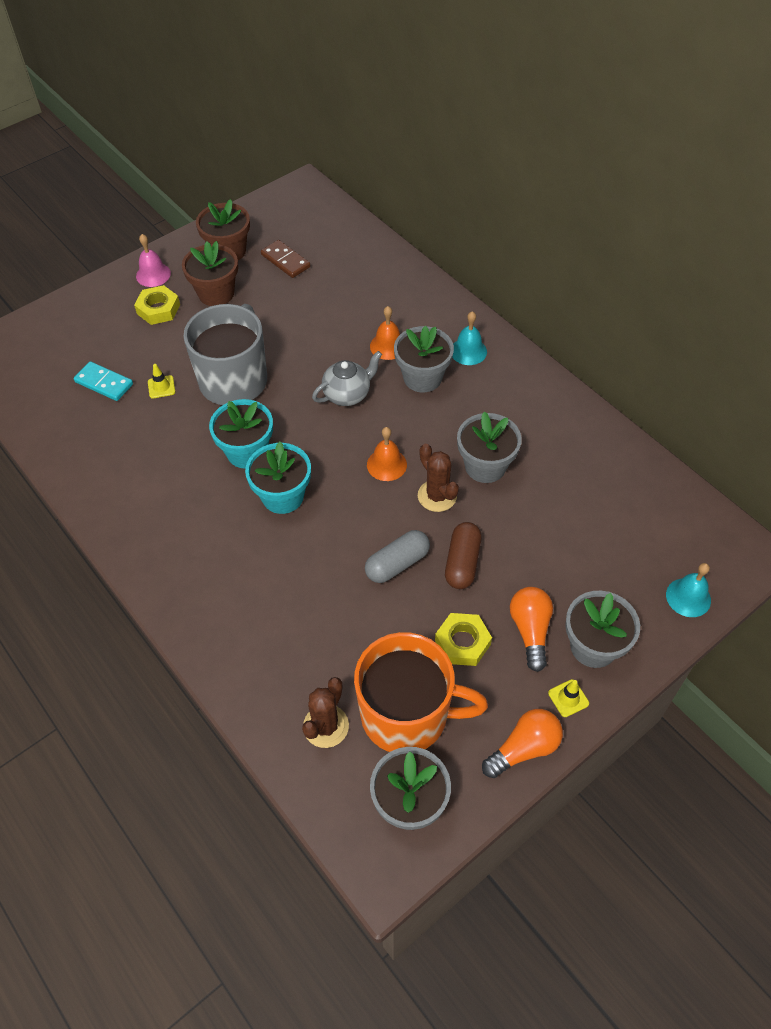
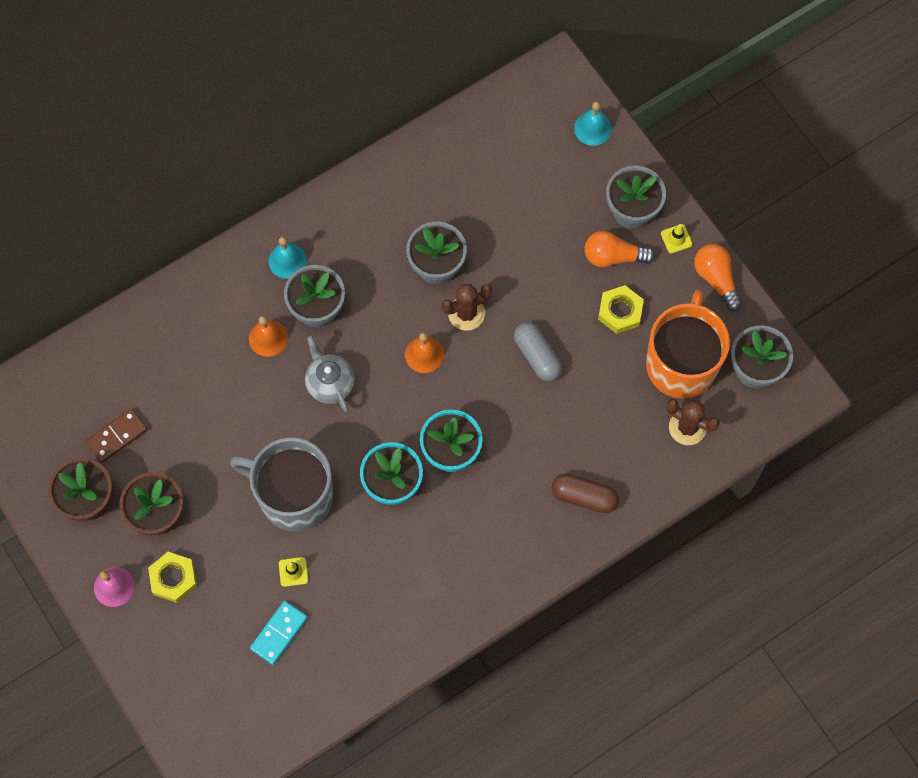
camera: 85 degrees left, 15 degrees up
(462, 562) = (541, 301): brown capsule -> brown capsule (584, 497)

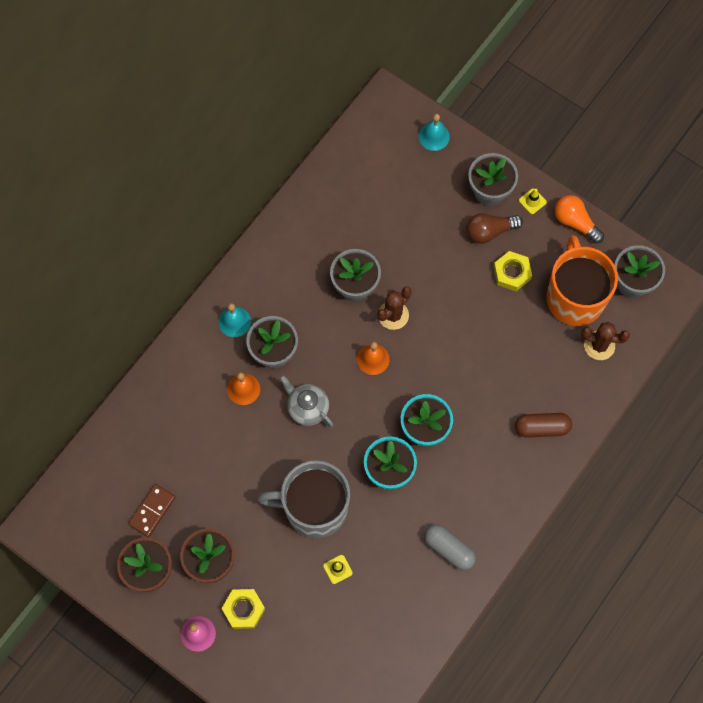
camera: 20 degrees left, 0 degrees up
(279, 633) = (345, 622): turquoise domino -> none
(537, 356) = (461, 330): grey capsule -> grey capsule (449, 549)
(613, 256) = (489, 231): orange light bulb -> brown light bulb

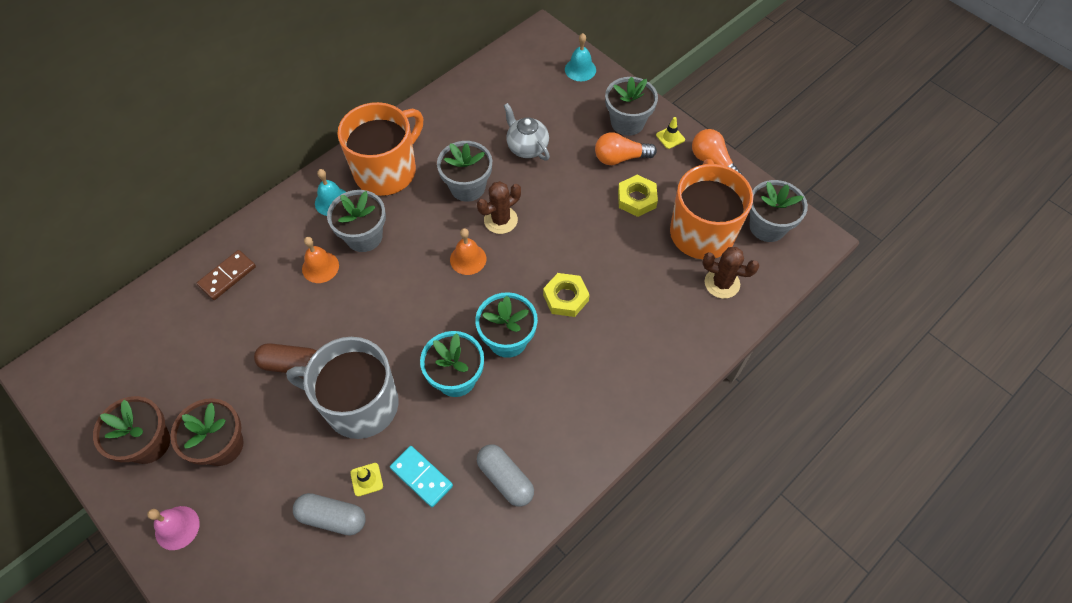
camera: 10 degrees right, 10 degrees down
(152, 511) = (177, 377): brown domino -> brown domino (227, 276)
(244, 609) = (241, 508): yellow nut -> yellow nut (566, 298)
(276, 281) = (386, 171): none -> orange mug
(307, 408) = (383, 297): grey teapot -> grey teapot (527, 147)
(319, 604) = (332, 517): none -> grey capsule
(381, 559) = (421, 477): none -> turquoise domino
(489, 231) = (620, 158): brown light bulb -> orange light bulb
(542, 428) = (642, 359): brown capsule -> brown capsule (291, 365)

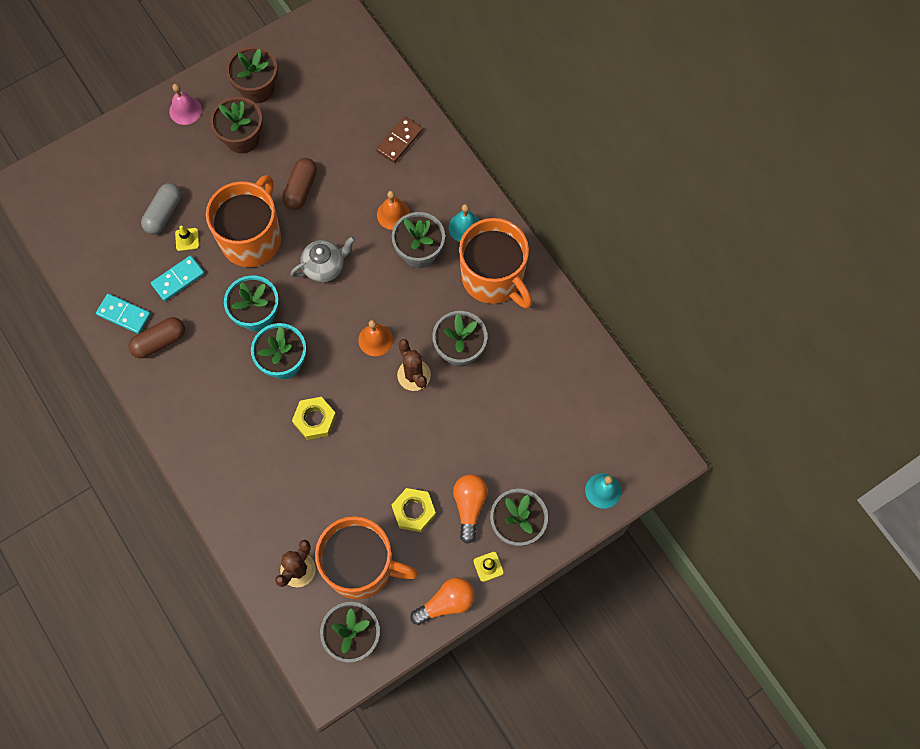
camera: 100 degrees right, 10 degrees up
(227, 276) = (399, 141): brown domino -> brown domino turned 75 degrees clockwise
(359, 404) = (252, 238): grey mug -> orange mug
(477, 532) = (124, 315): none -> turquoise domino
(505, 479) = (159, 342): grey capsule -> brown capsule
(527, 147) = (500, 414): grey teapot -> grey teapot (325, 267)

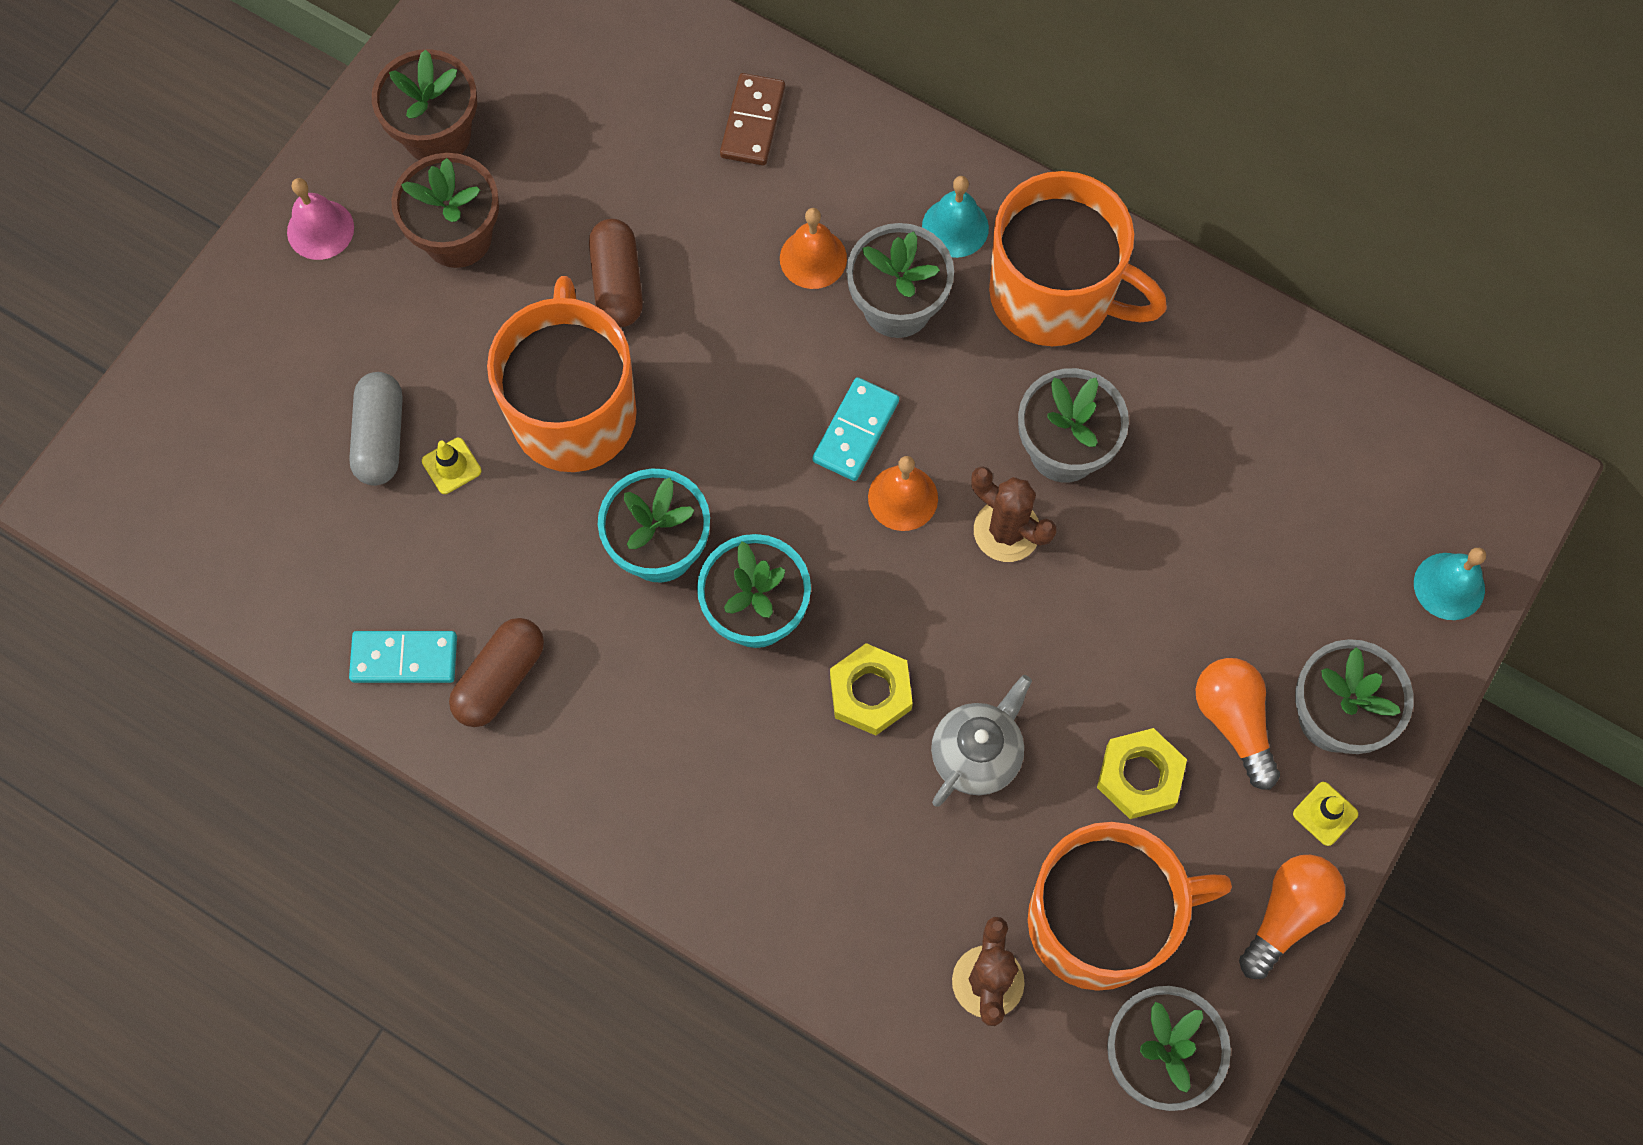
camera: 25 degrees left, 0 degrees up
(178, 279) = (474, 547): turquoise domino -> turquoise domino (856, 431)
(325, 267) = (738, 406): grey teapot -> grey teapot (977, 754)

